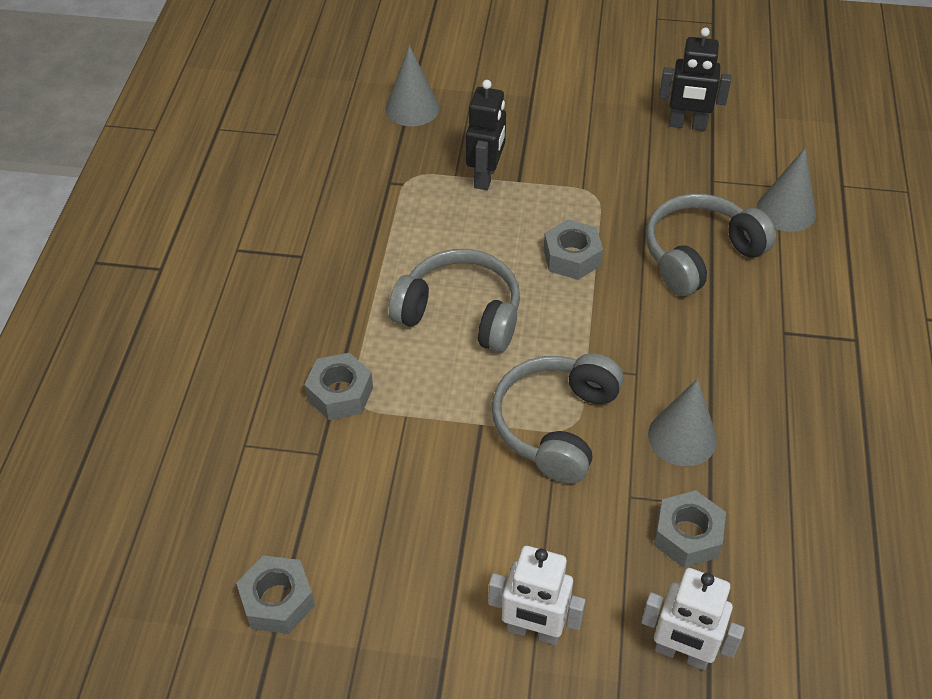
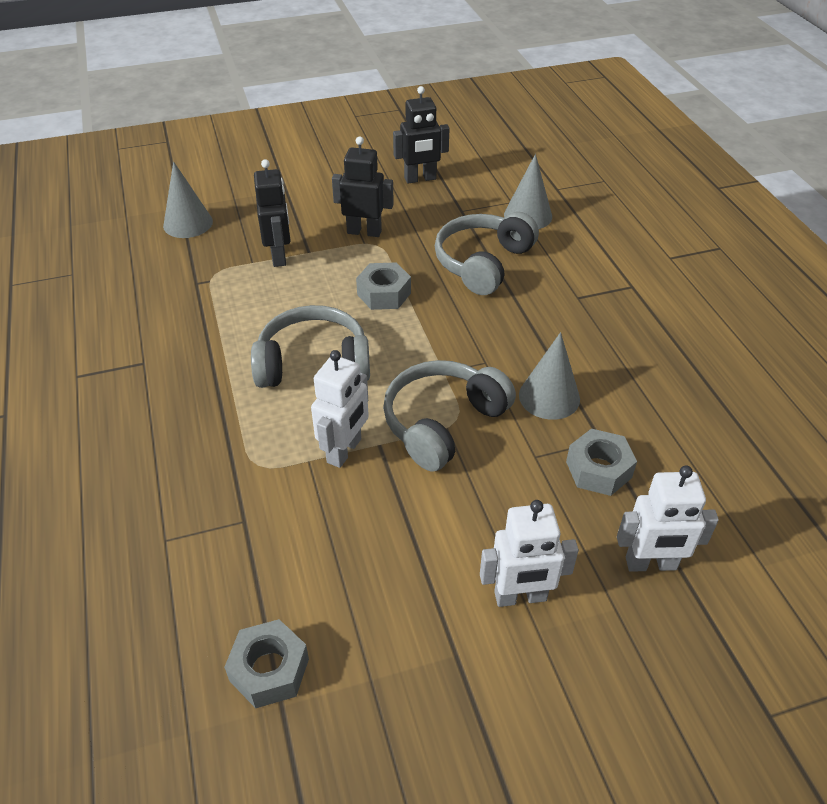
camera: 25 degrees left, 5 degrees down
(340, 393) = (238, 463): grey nut -> none
(444, 418) = (344, 451): none -> white robot
(555, 425) = (443, 423): grey headphones -> grey headphones turned 45 degrees clockwise
(589, 174) = (364, 232): none -> black robot

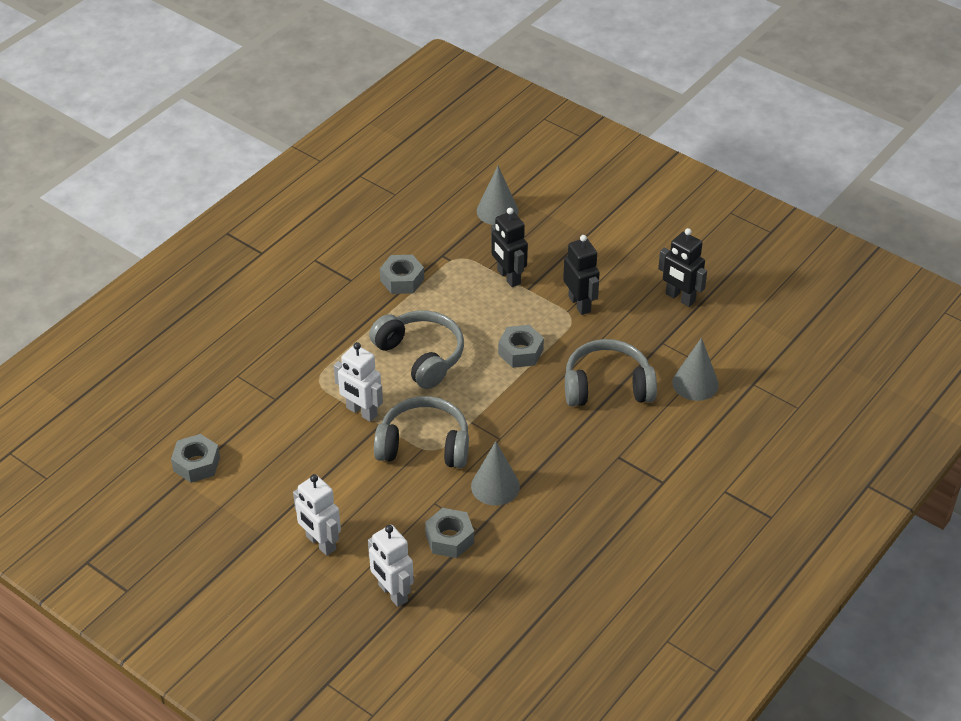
camera: 55 degrees right, 0 degrees up
(193, 325) = (402, 280): none -> grey nut
(279, 256) = (508, 277): black robot -> black robot turned 105 degrees clockwise
(344, 451) = (361, 412): white robot -> white robot turned 45 degrees clockwise

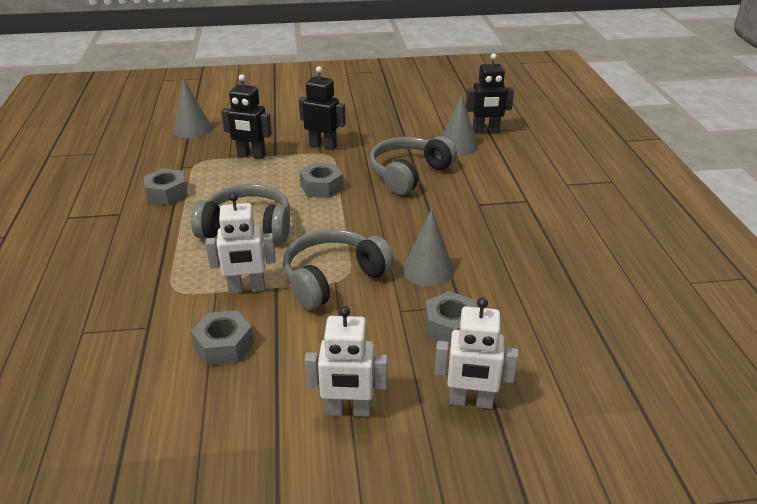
camera: 45 degrees left, 10 degrees down
(196, 464) = (121, 434): grey nut -> grey nut (224, 345)
(680, 298) = (380, 115): black robot -> black robot (486, 131)

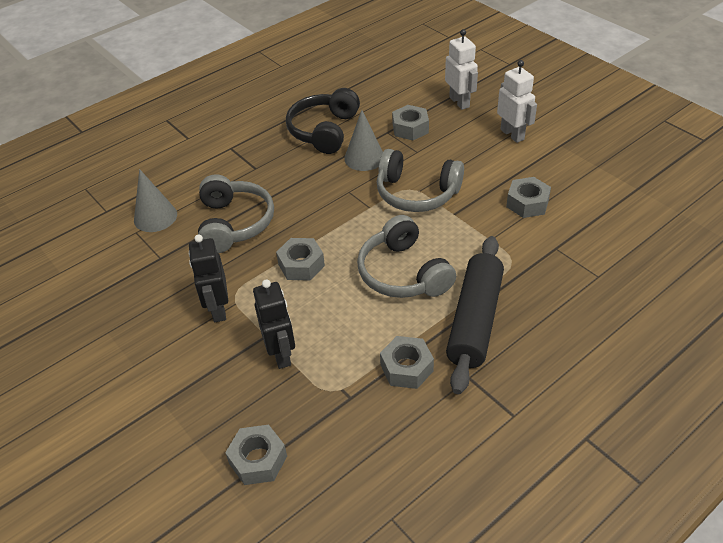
camera: 120 degrees left, 10 degrees up
(154, 238) = (474, 320): none -> black rolling pin
(192, 129) = (258, 460): grey cone -> grey nut
(246, 288) = (470, 226): white robot -> none
(408, 174) = (234, 223): grey headphones -> grey headphones turned 105 degrees counterclockwise
(486, 131) = (108, 212): black robot -> none
(505, 262) = (324, 131): none -> black headphones

